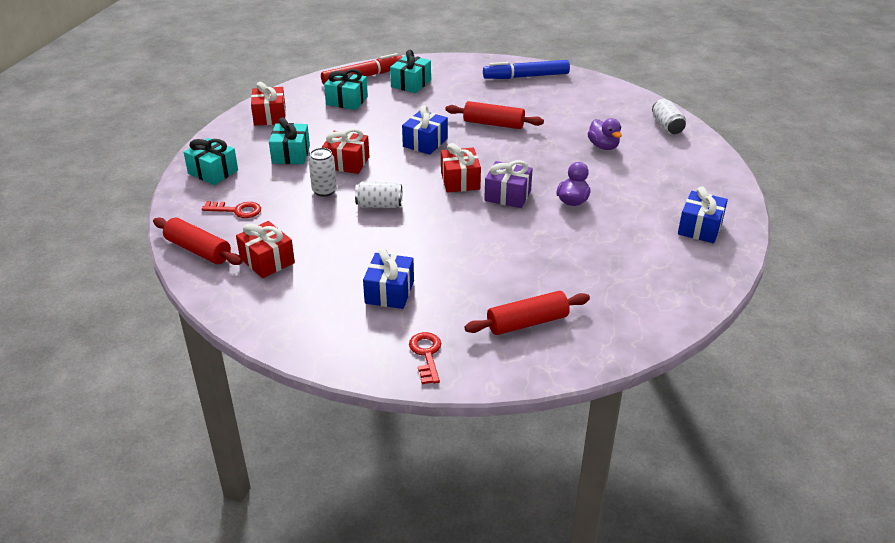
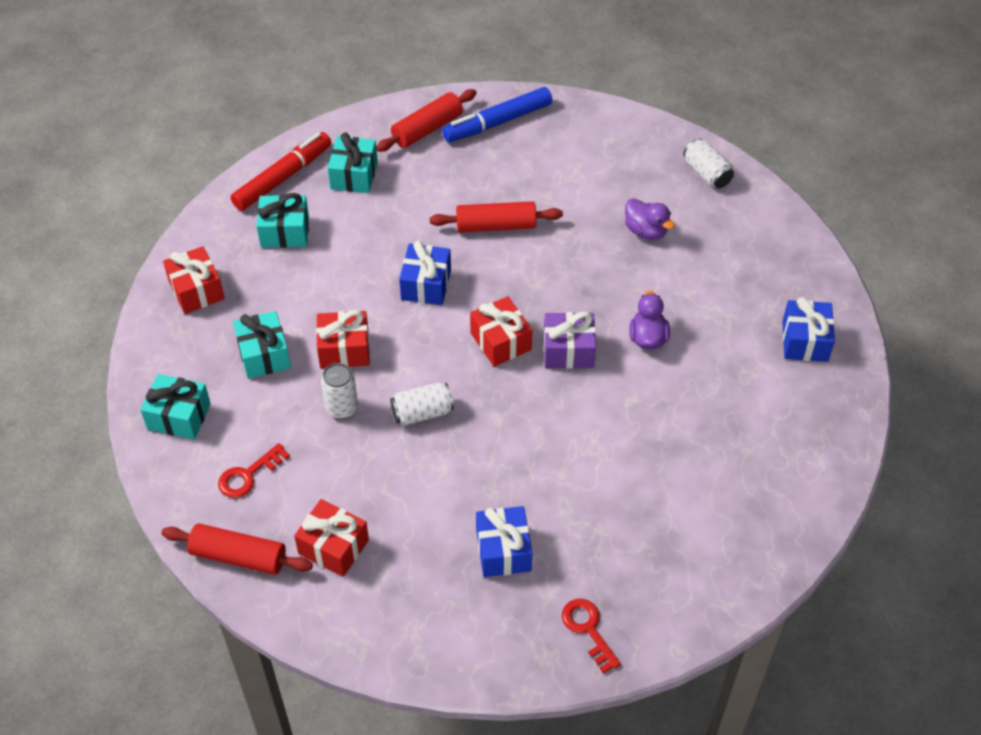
camera: 20 degrees left, 15 degrees up
(236, 210) = (248, 475): red key -> red key turned 150 degrees clockwise
(527, 322) = (675, 547): red rolling pin -> red rolling pin (427, 129)

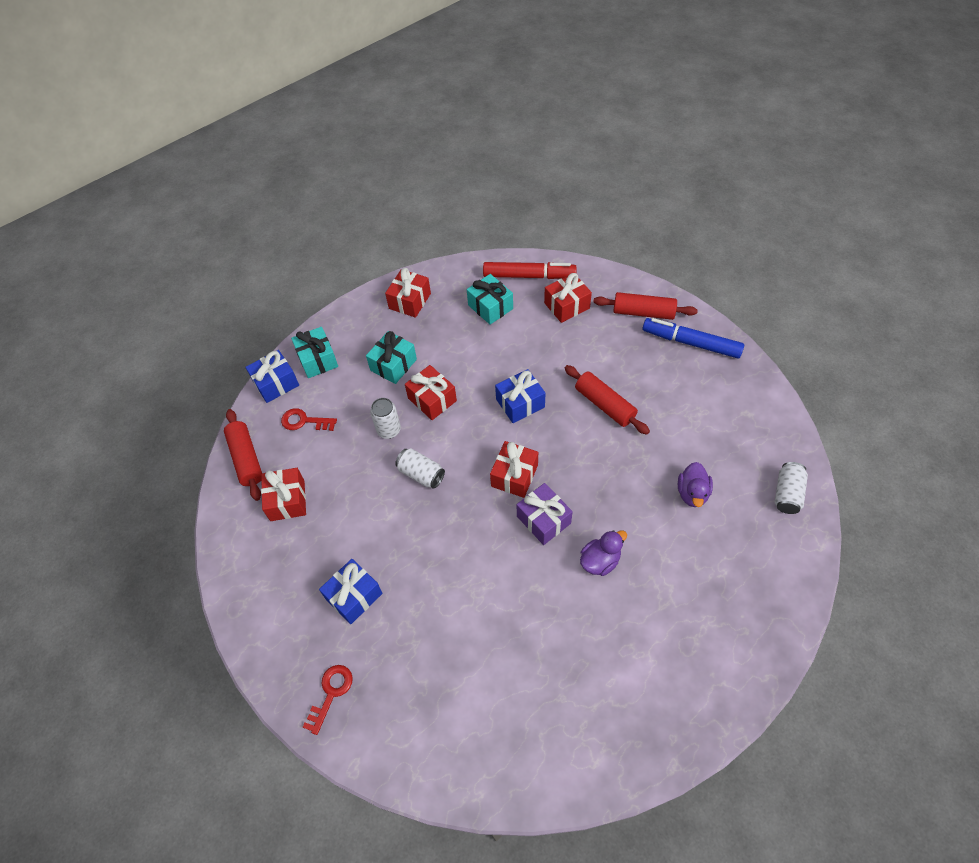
camera: 55 degrees right, 5 degrees up
(354, 175) = (567, 305): turquoise gift -> red gift
(805, 341) = (700, 671): blue gift -> blue gift (276, 383)

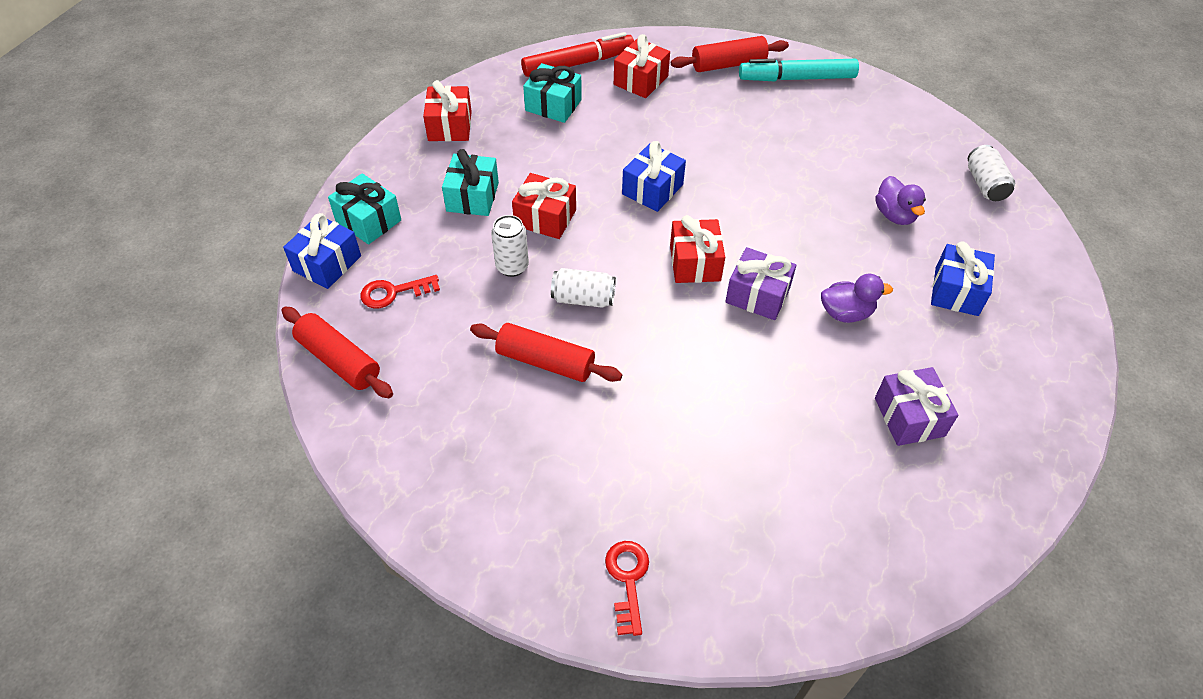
camera: 30 degrees left, 5 degrees down
(287, 500) = (427, 387): red gift -> none
(354, 596) = (586, 460): blue gift -> blue gift (956, 291)
(593, 664) = (909, 417): none -> purple gift
(600, 561) = (846, 313): purple duck -> purple duck turned 60 degrees clockwise
(605, 404) = (747, 162): red rolling pin -> red rolling pin (545, 361)
(691, 343) = (797, 78): blue marker -> turquoise marker

